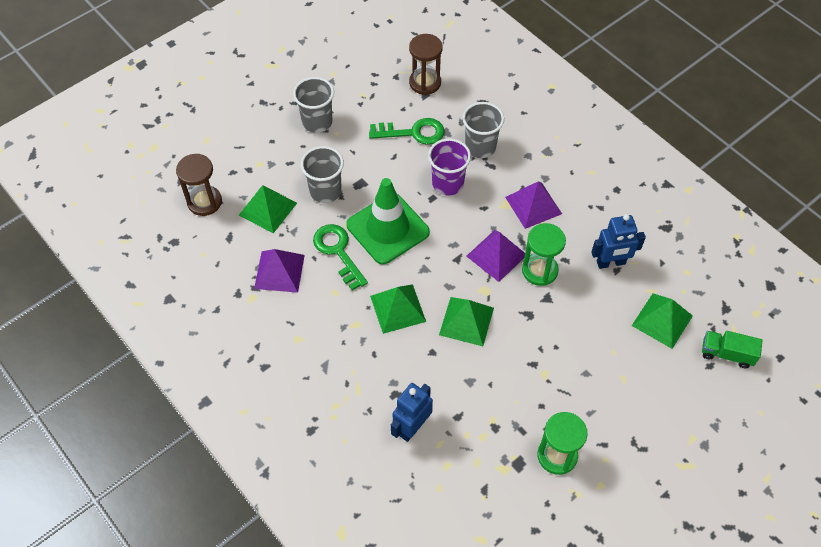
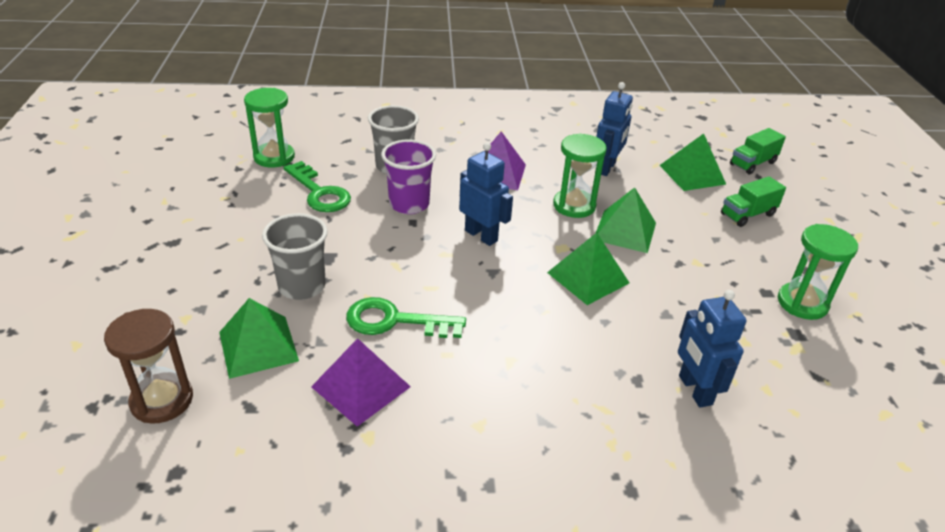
camera: 55 degrees left, 20 degrees down
(317, 122) = (204, 244): grey cup -> none
(387, 228) = (411, 269): green traffic cone -> none
(398, 308) = (523, 316): green pyramid -> green pyramid (625, 231)
(413, 132) = (319, 192): green key -> green key turned 105 degrees clockwise
(425, 83) = (274, 157): brown hourglass -> green hourglass
(453, 241) = (481, 235): none -> blue robot
(496, 255) = (529, 220): purple pyramid -> none
(641, 380) = (747, 214): none -> green truck

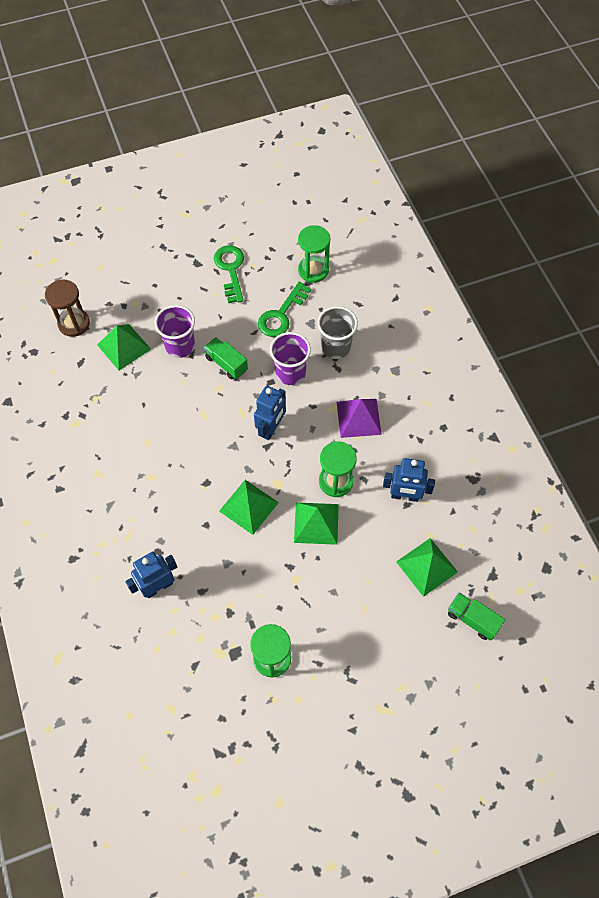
camera: 75 degrees right, 25 degrees up
(302, 286) = (180, 346): grey cup -> purple cup
(361, 387) = (108, 407): purple pyramid -> none
(395, 321) = (166, 405): green key -> green key (230, 270)
(747, 214) = (380, 616): green truck -> green truck (226, 364)

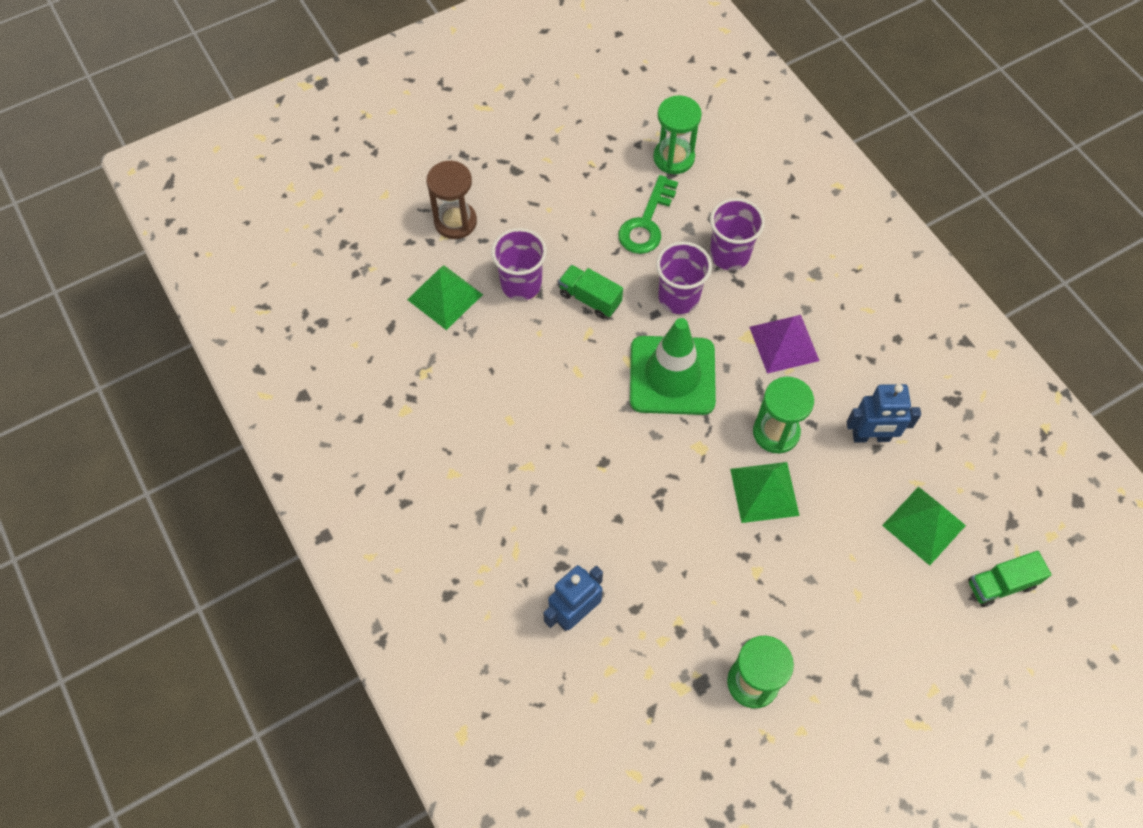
camera: 10 degrees left, 0 degrees up
(74, 323) = (368, 276): brown hourglass -> brown hourglass (455, 222)
(230, 270) = (563, 173): green key -> none
(249, 506) = (669, 485): green pyramid -> none
(271, 428) = (672, 375): blue robot -> green traffic cone
(335, 347) = (729, 255): grey cup -> purple cup
(472, 619) = (1001, 584): green truck -> green truck turned 45 degrees counterclockwise

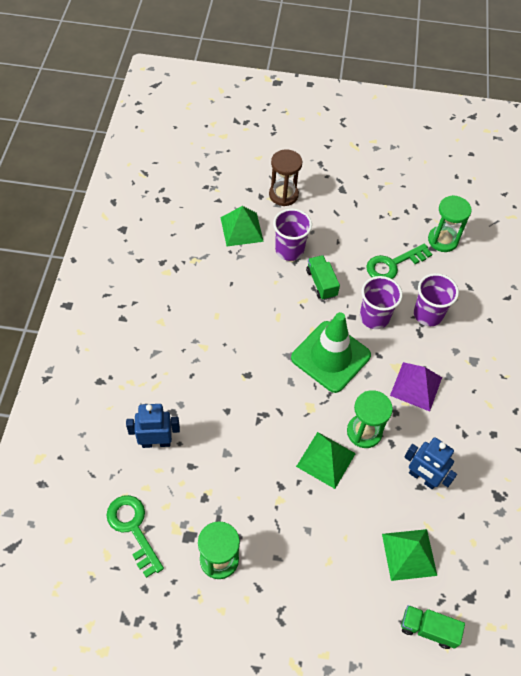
camera: 35 degrees right, 5 degrees down
(637, 725) = (133, 528): none -> green key

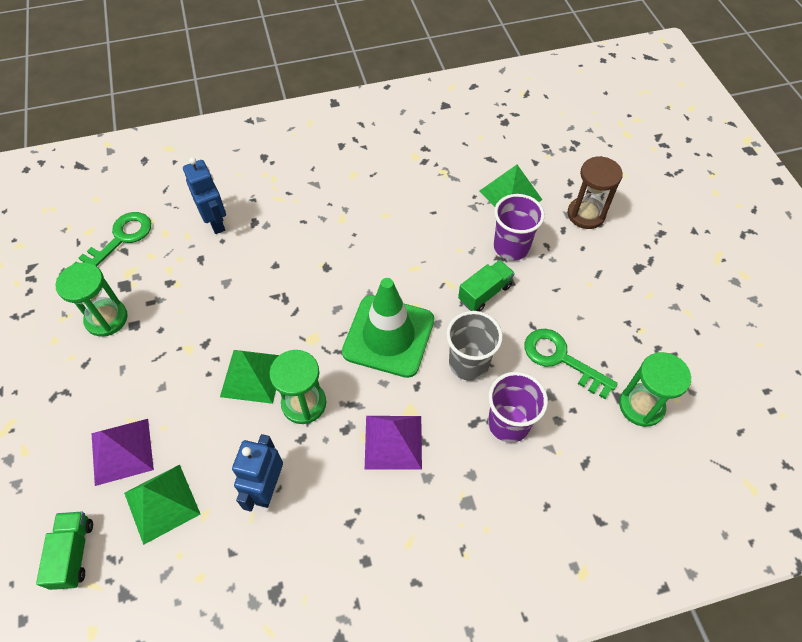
camera: 70 degrees right, 0 degrees up
(354, 574) = (122, 451): none -> purple pyramid
(374, 317) = (468, 363): purple cup -> grey cup

